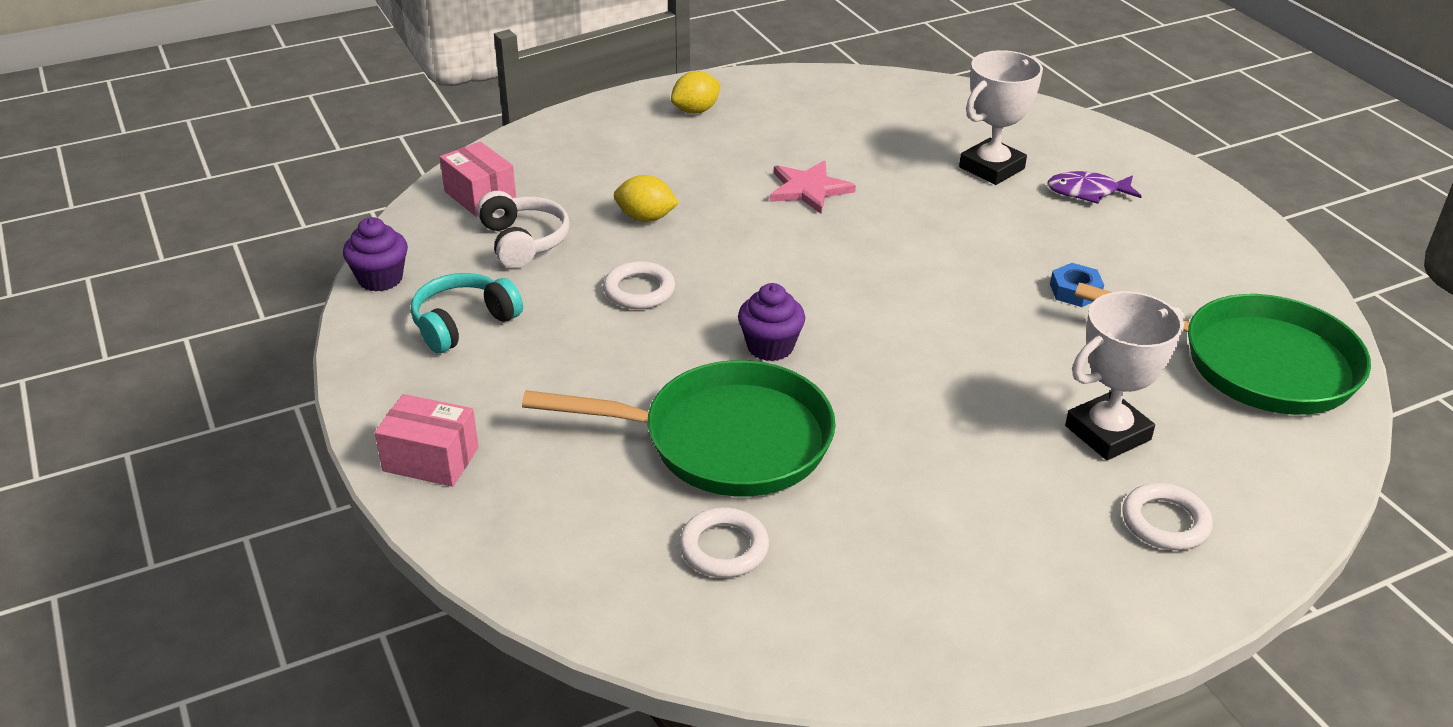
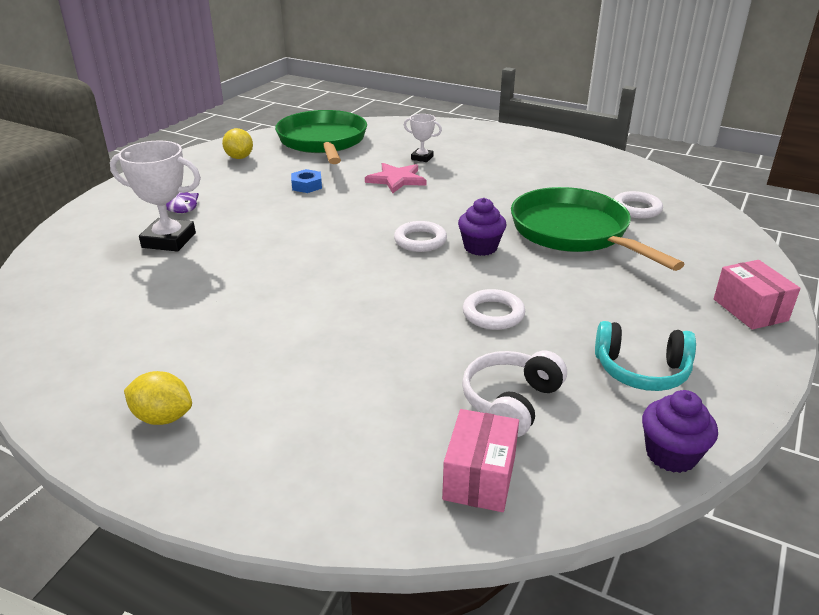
camera: 125 degrees left, 5 degrees down
(646, 218) = (398, 354): yellow lemon -> yellow lemon (239, 157)
(809, 189) = (271, 298): pink star -> pink star (396, 179)
(1107, 433) = (422, 158): white trophy -> white trophy, size x0.55
(1165, 522) = (463, 140): white ring -> white ring (420, 240)

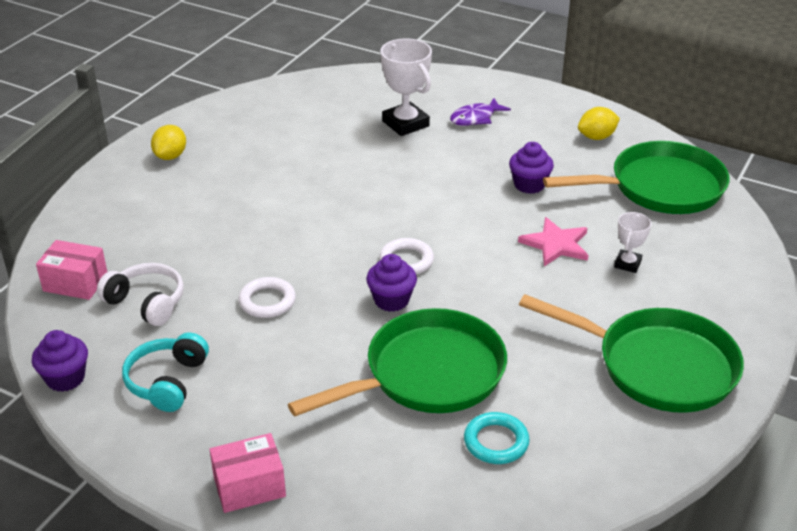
camera: 90 degrees right, 5 degrees up
(169, 240) = (405, 124): white trophy -> white trophy turned 45 degrees counterclockwise
(307, 186) = (529, 185): blue nut -> purple cupcake
(535, 157) = (657, 366): none -> green pan
(636, 209) = (496, 442): white ring -> turquoise ring

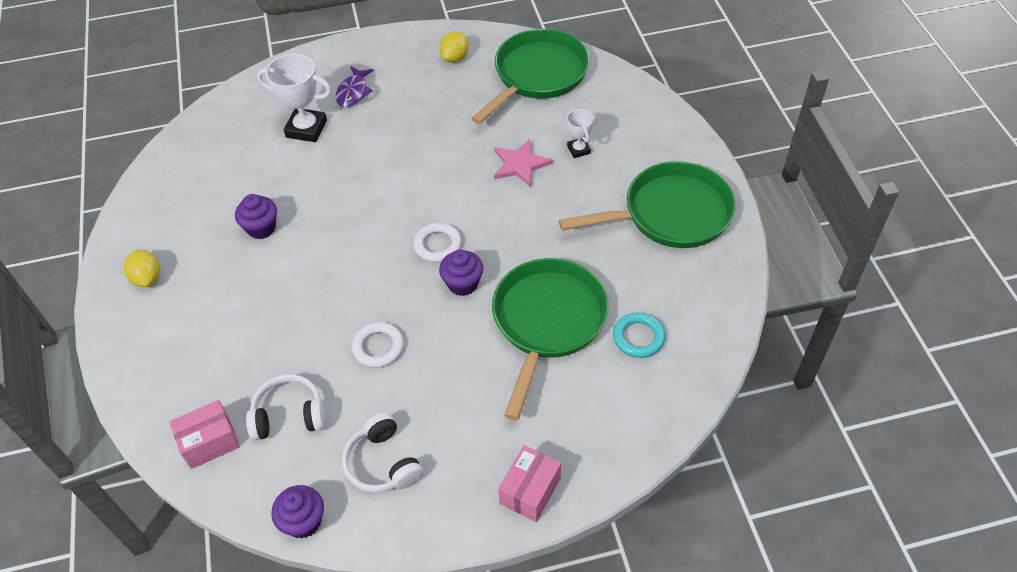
camera: 40 degrees left, 15 degrees up
(167, 381) = (383, 463): turquoise headphones -> white headphones
(529, 185) = (452, 127): purple cupcake -> purple cupcake (261, 228)

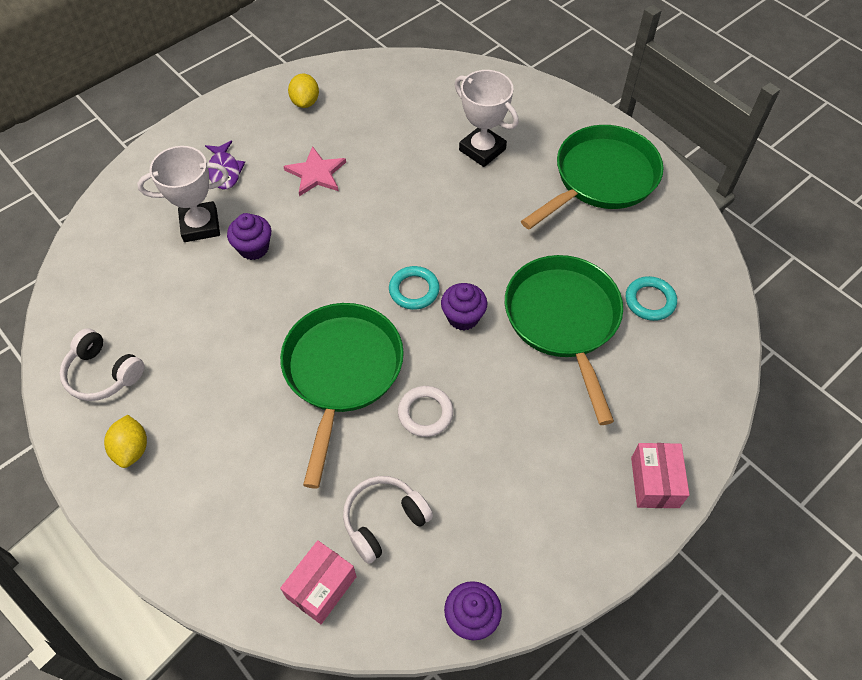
camera: 30 degrees left, 5 degrees up
(147, 278) = (132, 449): yellow lemon -> yellow lemon turned 45 degrees clockwise
(261, 228) = (223, 345): purple cupcake -> purple cupcake (253, 248)
(383, 463) = (507, 523): white headphones -> white headphones (103, 374)
(437, 245) = (414, 290): white ring -> turquoise ring
(520, 164) = (438, 183): pink star -> pink star (316, 173)
(537, 76) = (396, 93): green pan -> green pan (341, 372)
(578, 150) = (482, 150): white trophy -> white trophy, size x1.83

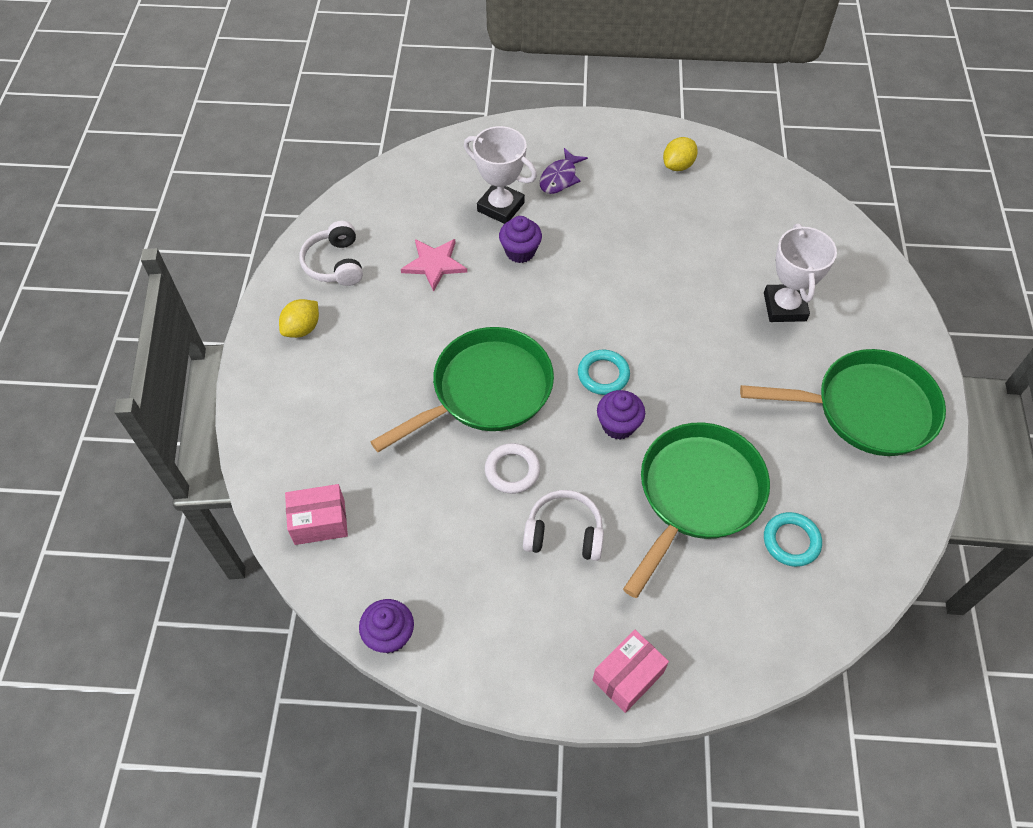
camera: 45 degrees right, 0 degrees up
(316, 173) = (625, 228): pink star -> pink star (434, 264)
(384, 521) = (404, 517): white headphones -> white headphones (564, 533)

